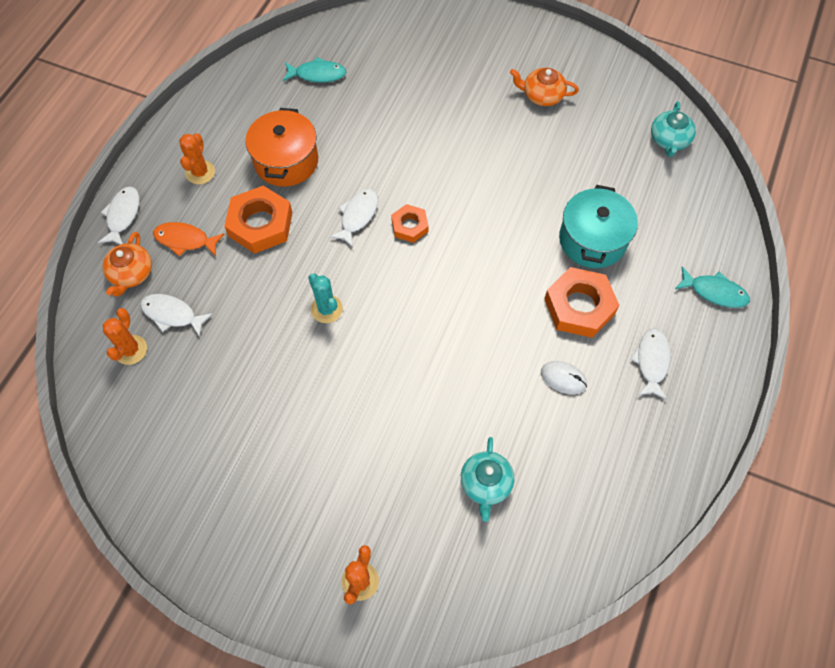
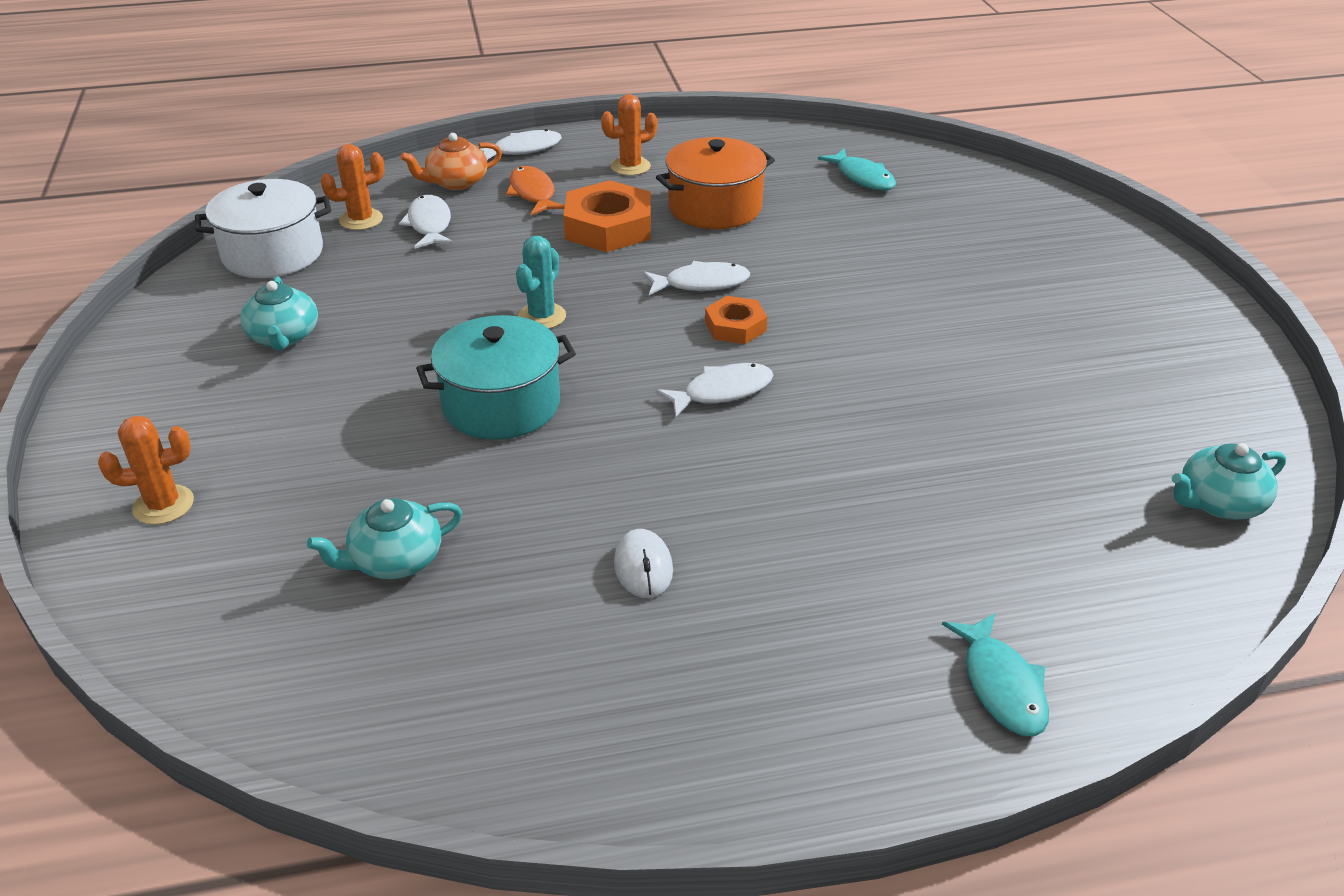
camera: 55 degrees right, 25 degrees down
(129, 420) = (273, 253): none -> white pot
(237, 453) = (284, 337): none -> turquoise teapot
(542, 95) = (1097, 346): orange teapot -> none
(579, 306) = (787, 532): orange nut -> none
(592, 240) = (921, 496): turquoise pot -> turquoise pot (501, 404)
(651, 361) = (775, 659): white fish -> white fish (722, 392)

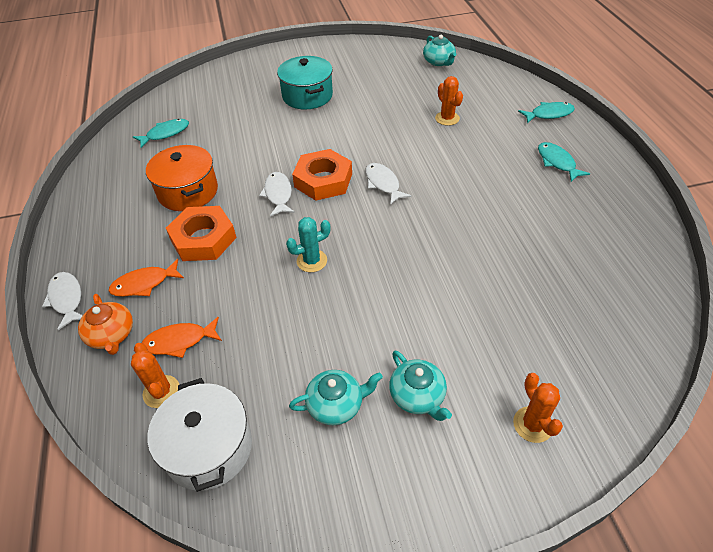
camera: 90 degrees left, 10 degrees up
(395, 560) = (543, 294): turquoise teapot -> turquoise teapot (418, 396)
(429, 224) = (179, 341): white fish -> orange fish
(501, 404) = (404, 269): turquoise pot -> turquoise pot (307, 96)
(542, 316) = (312, 261): turquoise cactus -> turquoise cactus turned 45 degrees counterclockwise
(630, 166) = (118, 234): orange cactus -> orange cactus (447, 118)
(643, 567) = (519, 204): white mouse -> none
(735, 326) = (323, 180): orange nut -> orange nut, size x1.74
(787, 660) = (557, 162): none -> turquoise fish

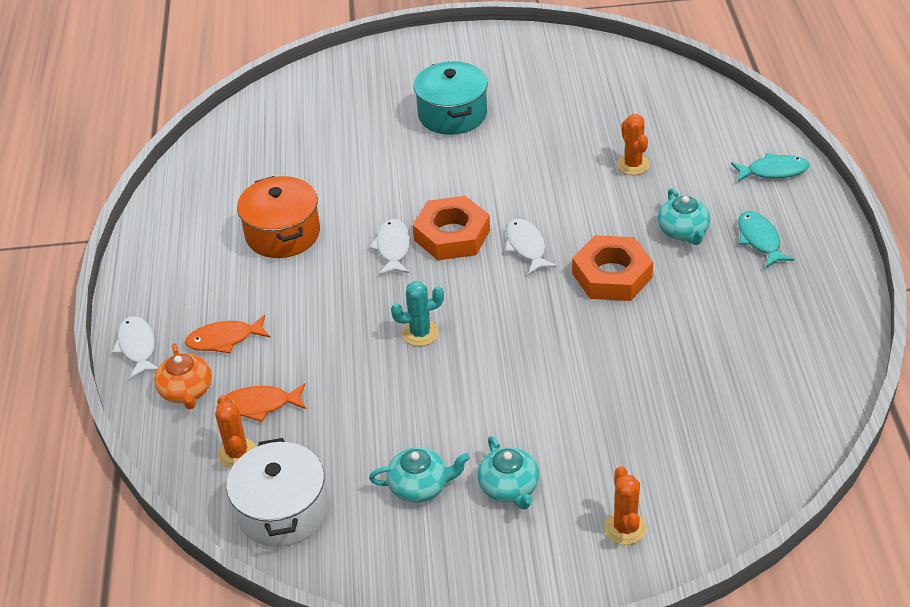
camera: 10 degrees right, 5 degrees down
(165, 134) = (260, 153): turquoise fish -> none
(203, 239) = (296, 294): orange nut -> orange nut (612, 275)
(439, 62) = (645, 77): turquoise teapot -> turquoise teapot (683, 231)

